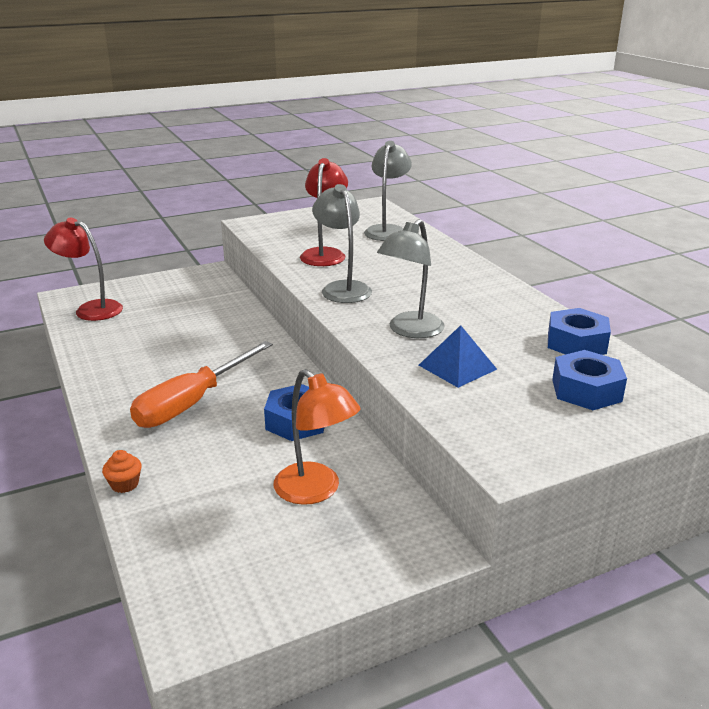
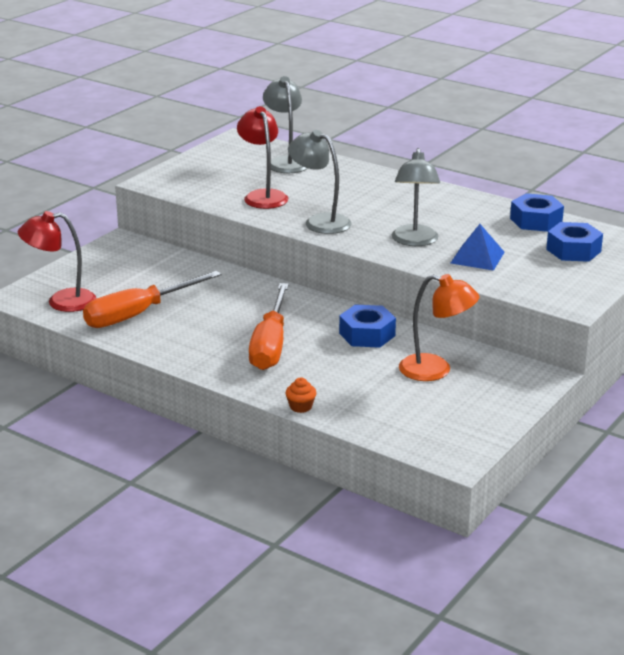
camera: 30 degrees left, 0 degrees up
(129, 337) = (138, 314): none -> orange screwdriver

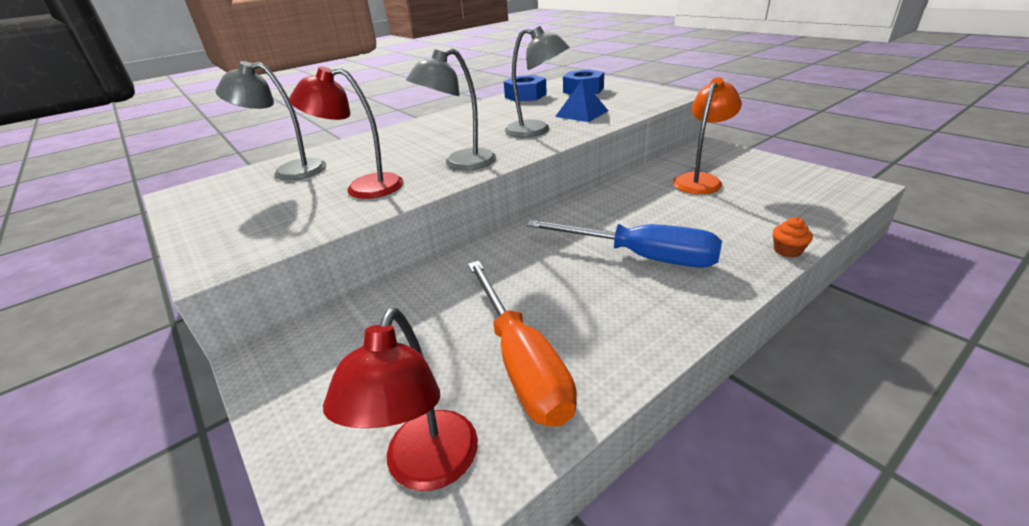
camera: 70 degrees left, 5 degrees up
(270, 345) = (641, 257): orange screwdriver -> blue screwdriver
(367, 334) = (627, 202): blue nut -> none

